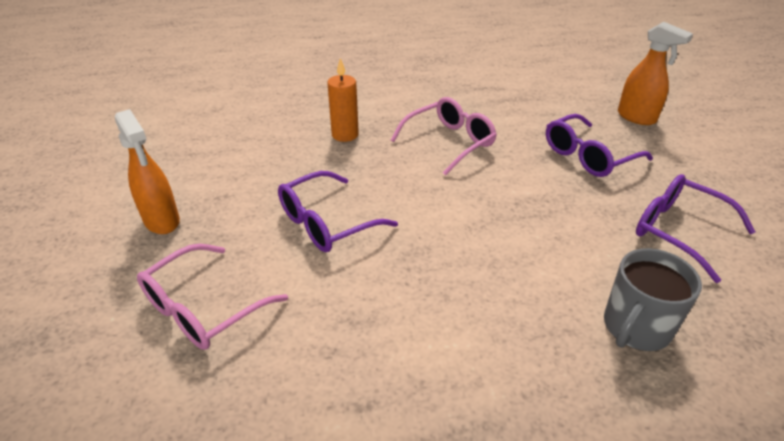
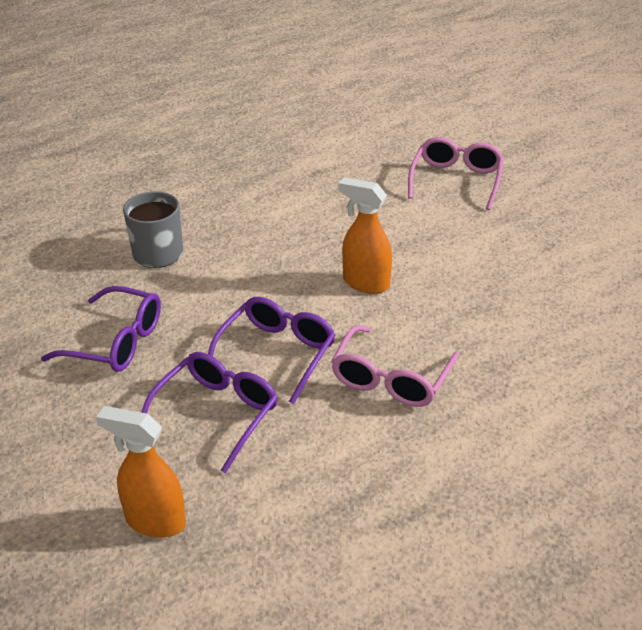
camera: 155 degrees right, 0 degrees up
(162, 221) = (564, 214): orange spray bottle -> orange spray bottle (365, 283)
(327, 223) = (435, 253): purple glasses -> purple glasses (276, 354)
(345, 135) = (518, 349): orange candle -> none

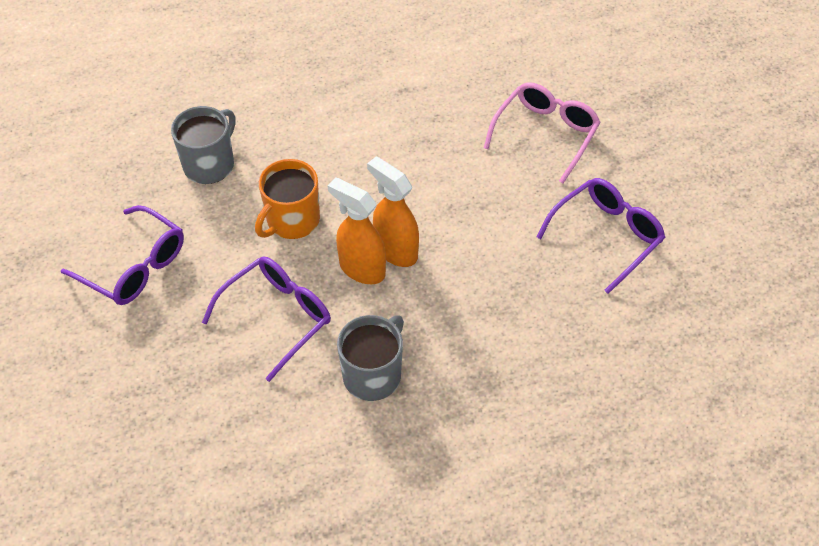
camera: 15 degrees right, 15 degrees up
(155, 521) = (104, 476): orange spray bottle -> orange spray bottle (361, 269)
(216, 414) = (196, 374): purple glasses -> purple glasses (606, 236)
(257, 279) = (292, 221): none -> orange mug
(391, 378) = (373, 374): pink glasses -> grey mug

